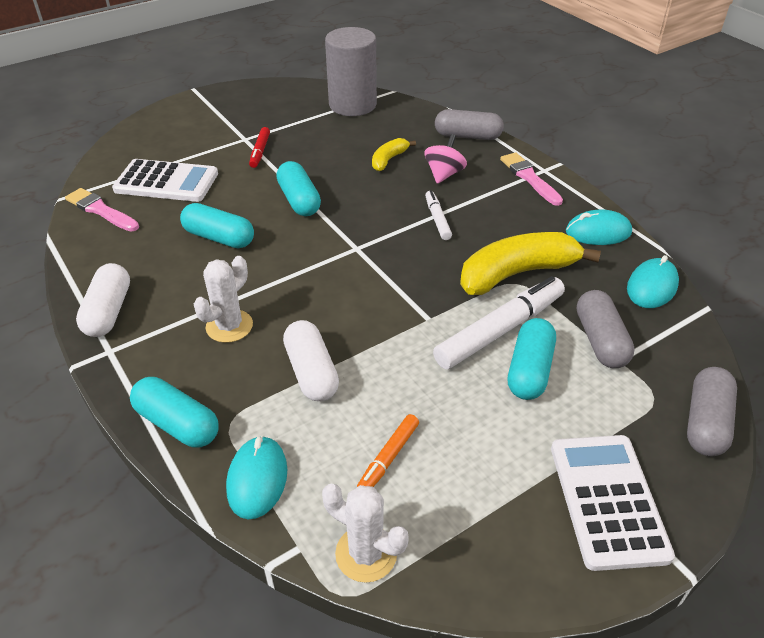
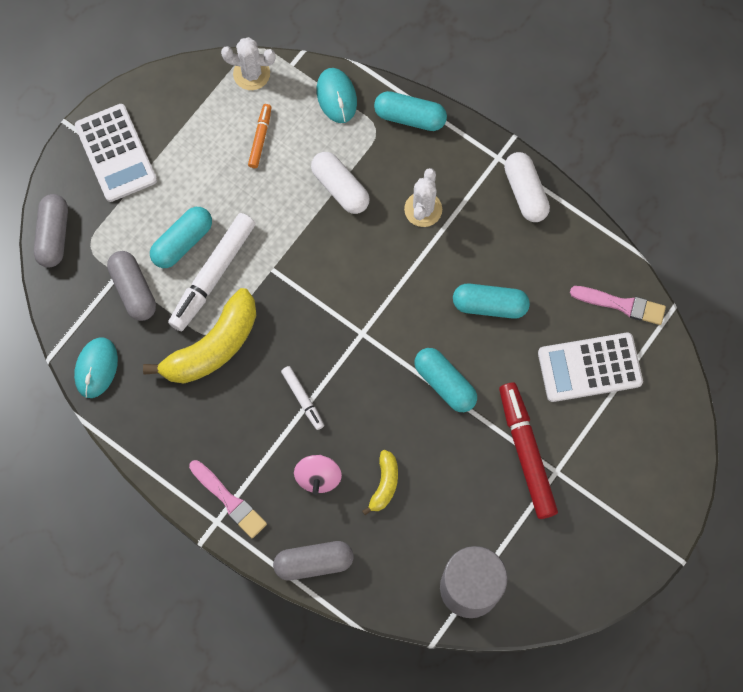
camera: 160 degrees right, 30 degrees up
(260, 151) = (526, 452): red marker -> red marker, size x1.93
(529, 370) = (182, 242): turquoise capsule -> turquoise capsule turned 45 degrees clockwise
(598, 232) = (149, 430): turquoise mouse -> none

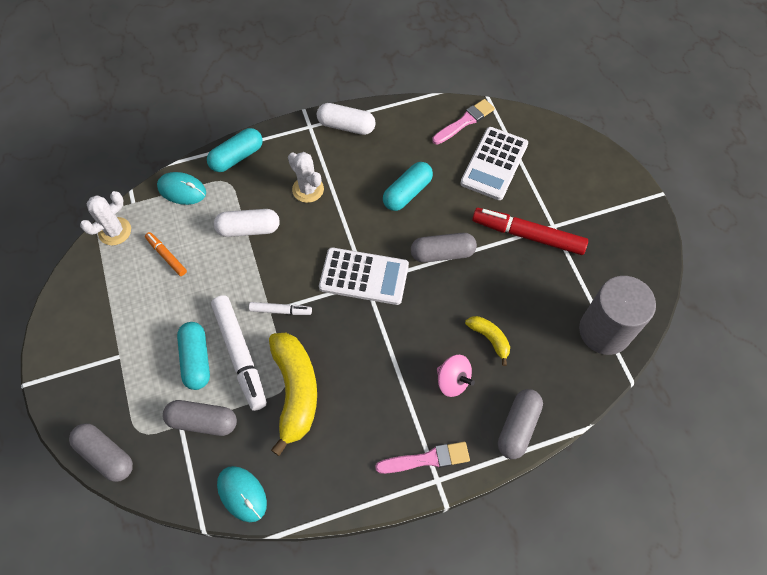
camera: 55 degrees left, 10 degrees down
(116, 153) = (85, 362): white calculator -> white calculator (364, 276)
(303, 399) = (385, 353): white marker -> white marker (281, 311)
(444, 383) = (442, 253): turquoise capsule -> grey capsule

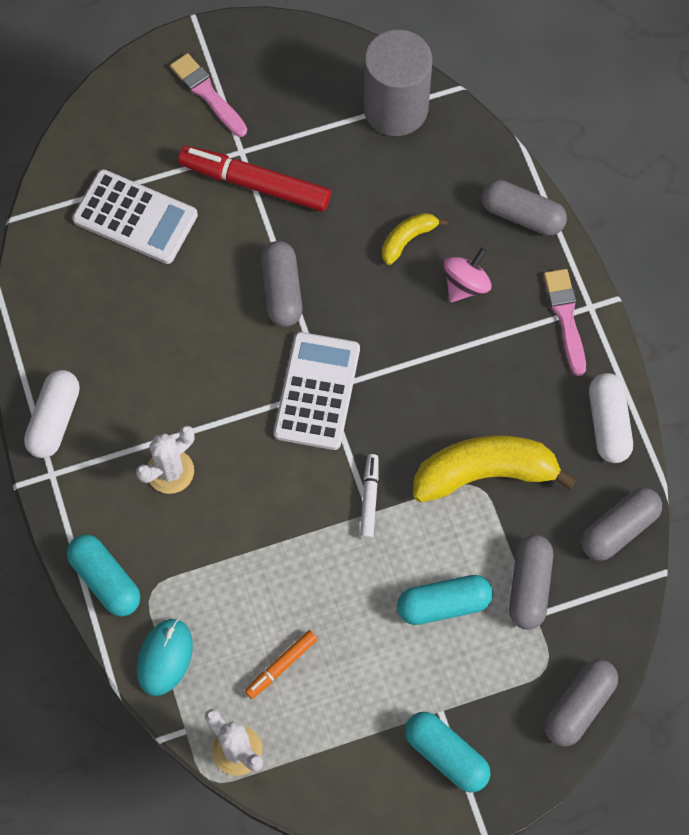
camera: 90 degrees left, 5 degrees up
(240, 355) = (435, 547): white marker -> none
(242, 494) = (619, 529): turquoise mouse -> grey capsule
(248, 229) = (237, 552): white capsule -> white capsule (608, 424)
(407, 192) = (181, 334): turquoise capsule -> turquoise capsule (446, 755)
(464, 121) = (56, 252): pink brush -> pink brush (207, 94)
(527, 235) = (255, 183): red marker -> red marker turned 90 degrees clockwise

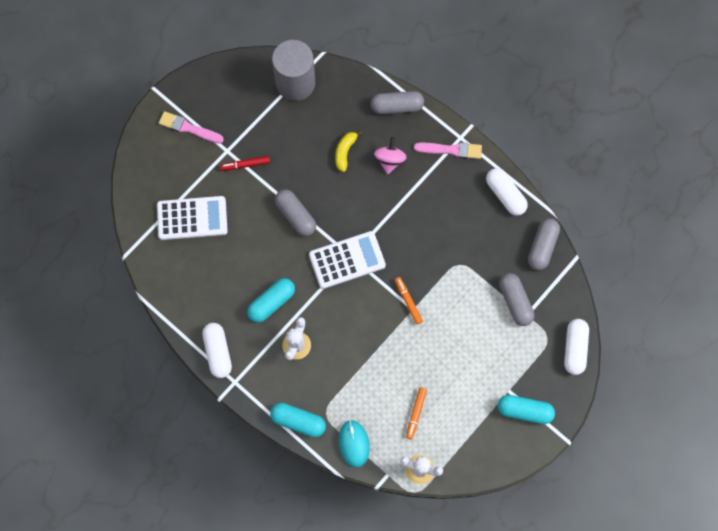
camera: 30 degrees left, 5 degrees up
(255, 183) = (245, 165): red marker -> red marker, size x0.52
(317, 391) = (347, 260): white calculator -> white calculator turned 90 degrees clockwise
(369, 498) = (408, 301): white marker -> orange marker
(444, 604) = (478, 335): turquoise capsule -> turquoise capsule (272, 303)
(485, 473) = (458, 255): yellow banana -> none
(565, 317) = (451, 150): pink brush -> pink brush turned 135 degrees clockwise
(579, 706) = (575, 348): grey capsule -> white capsule

